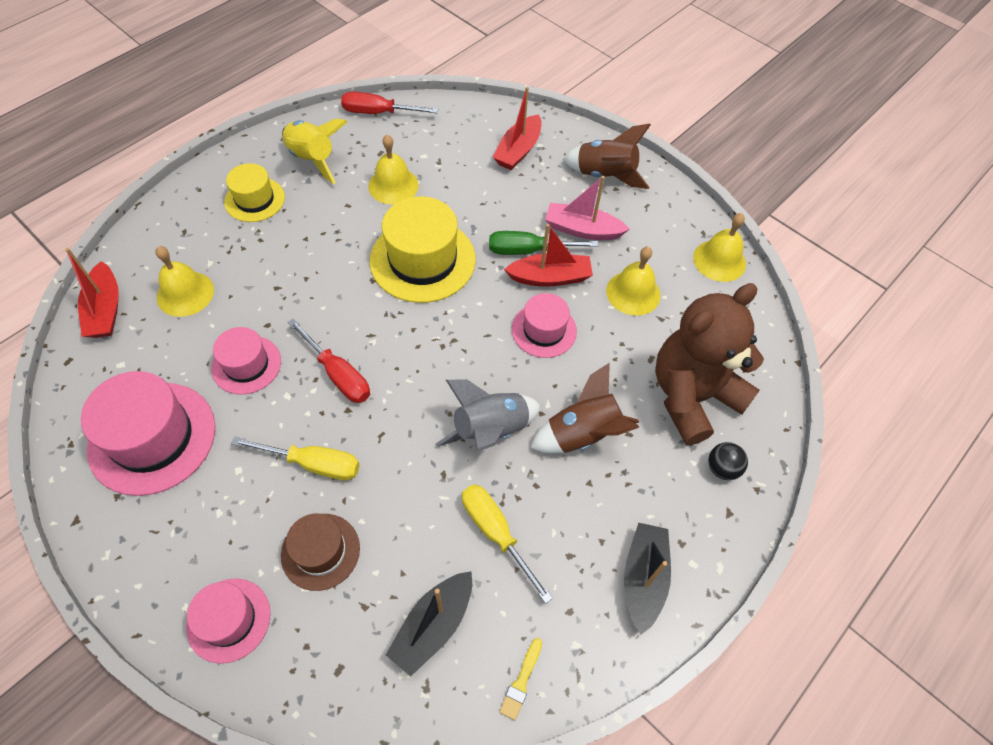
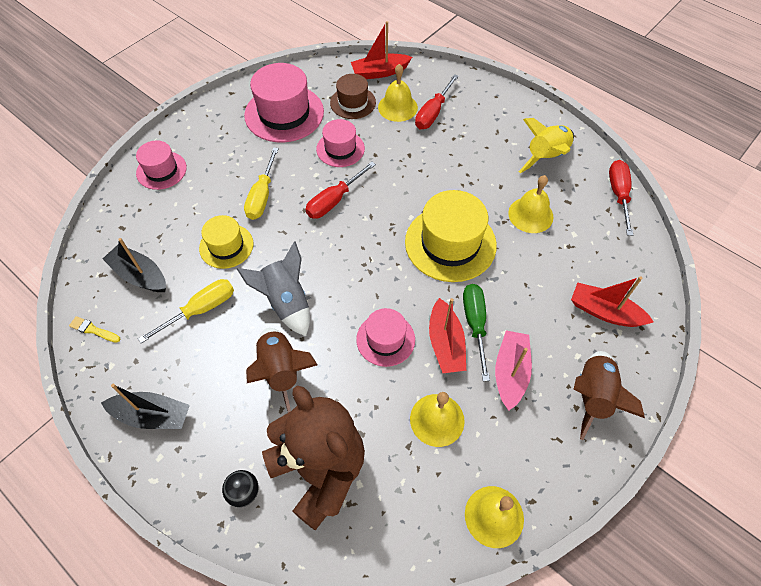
camera: 90 degrees right, 0 degrees up
(209, 256) = (433, 113): none -> red screwdriver
(254, 199) = (493, 128): yellow hat -> yellow hat (226, 246)
(320, 551) = (199, 208): brown hat -> brown hat (353, 102)

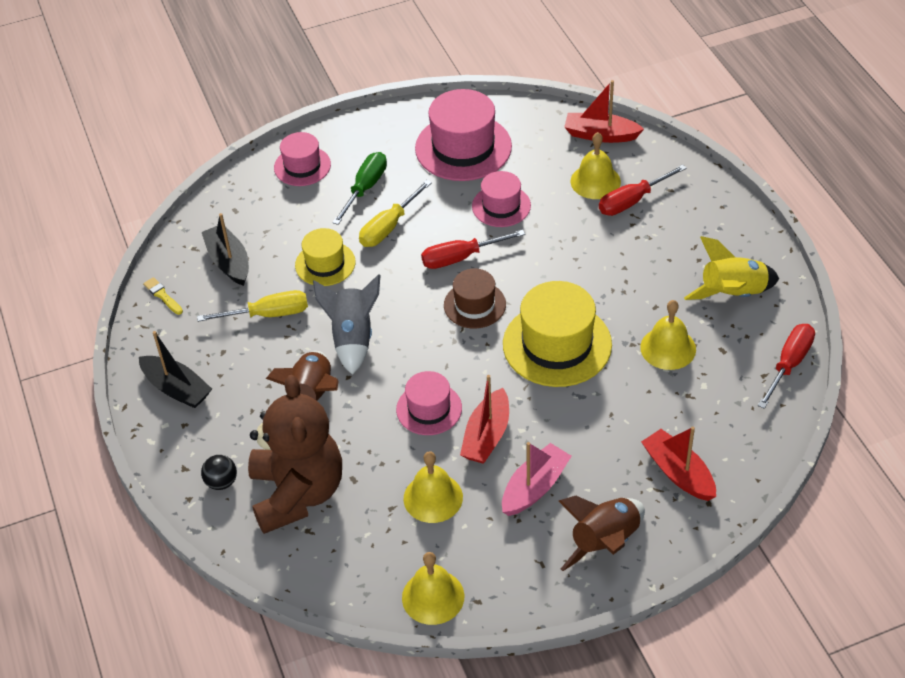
camera: 30 degrees right, 10 degrees down
(353, 102) = (547, 160): brown hat -> brown hat (474, 305)
(475, 324) = (529, 430): green screwdriver -> green screwdriver (365, 188)

